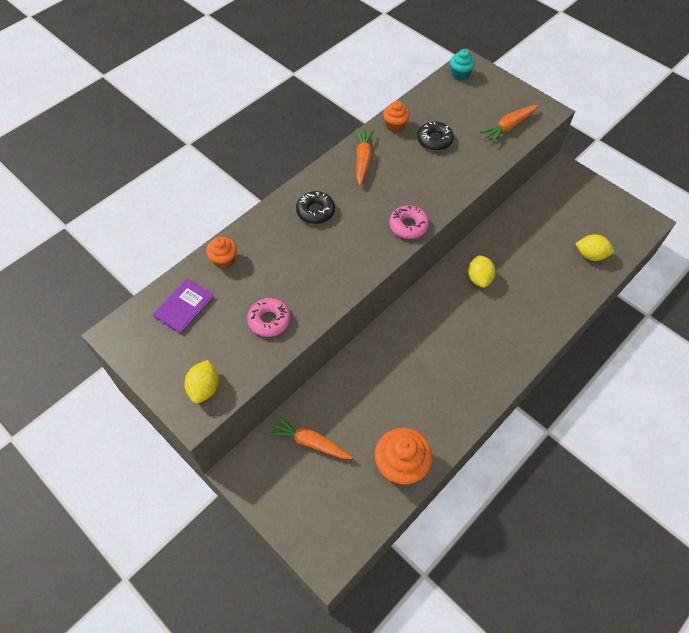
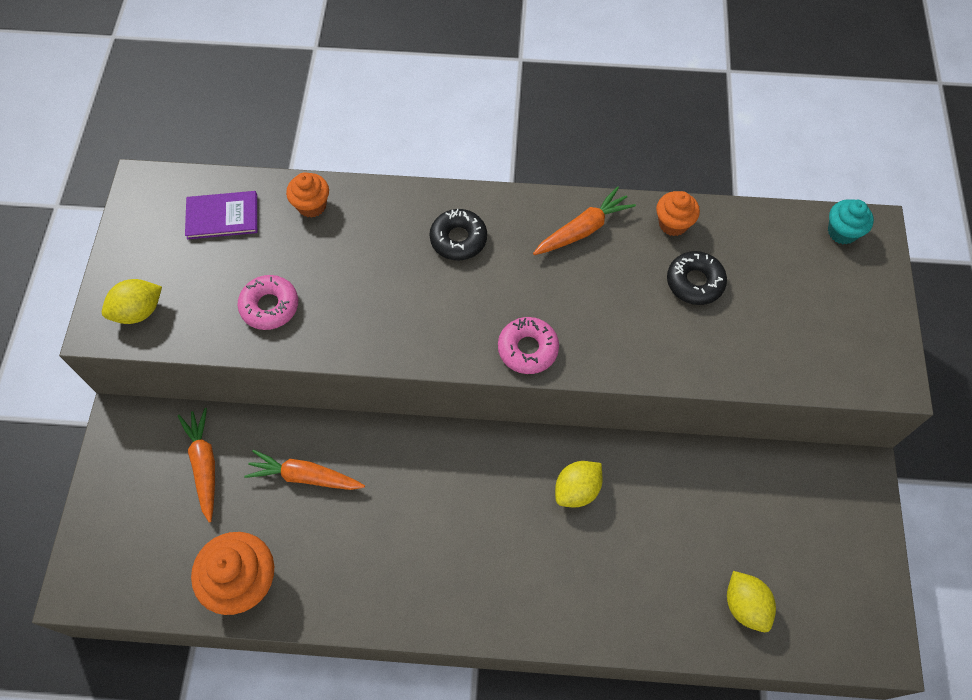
camera: 50 degrees right, 5 degrees up
(508, 127) = (810, 351): orange carrot -> orange carrot (305, 476)

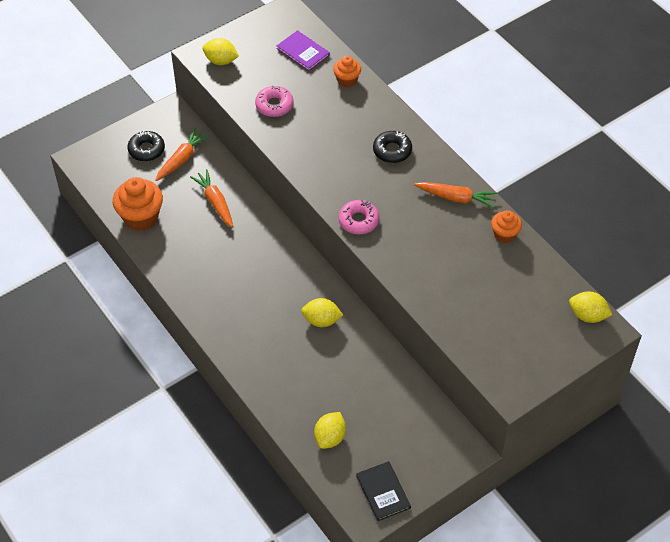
camera: 50 degrees right, 10 degrees down
(695, 282) = (477, 266): black donut -> black donut (146, 150)
(842, 232) = (587, 315): turquoise cupcake -> yellow lemon
(858, 603) = (383, 492): none -> black book

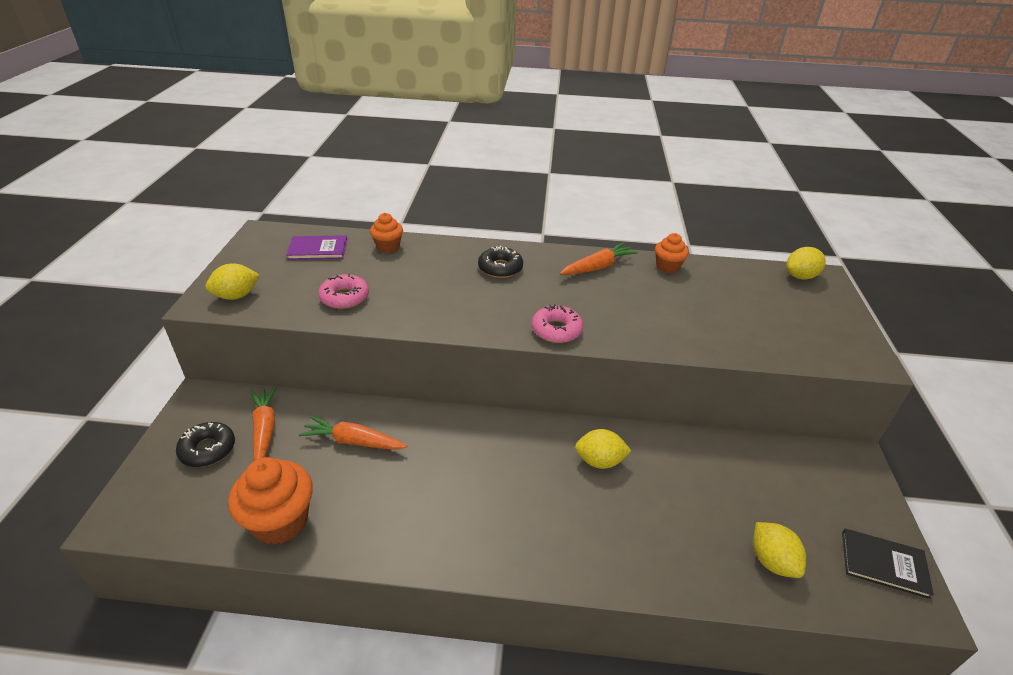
camera: 50 degrees left, 15 degrees down
(321, 320) = (599, 461): yellow lemon -> yellow lemon turned 45 degrees clockwise

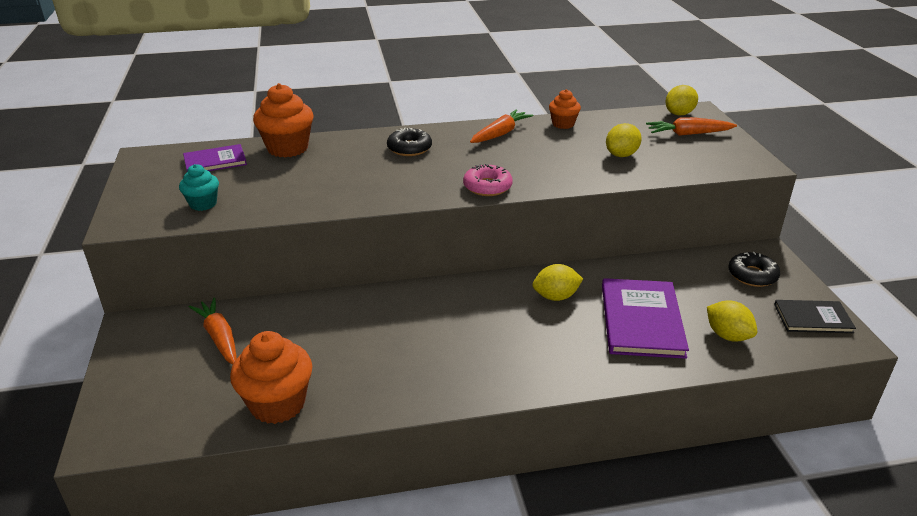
camera: 15 degrees left, 5 degrees down
(208, 449) = (167, 365): black donut -> black donut (752, 275)
(236, 296) = (153, 212): yellow lemon -> yellow lemon (621, 155)
(283, 295) = (203, 204): none -> turquoise cupcake
(344, 297) = (268, 195): pink donut -> none
(353, 441) = (317, 328): orange carrot -> orange carrot (688, 134)
(388, 247) = (287, 148): orange cupcake -> orange cupcake, size x1.73
(680, 515) = (641, 320): none -> purple book

